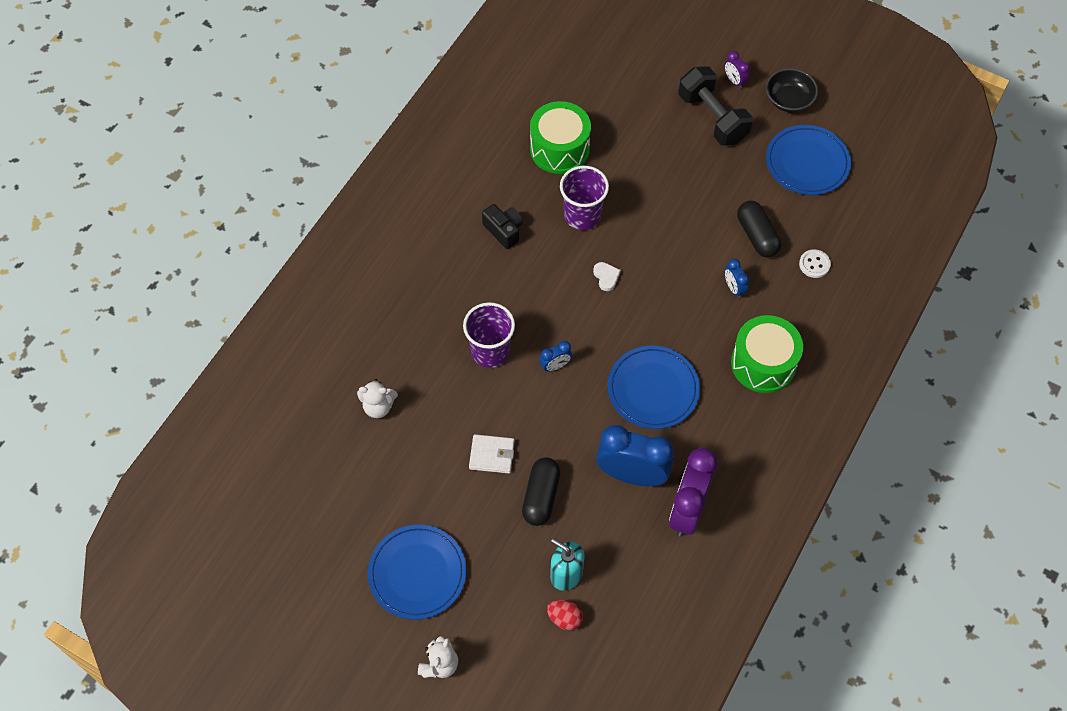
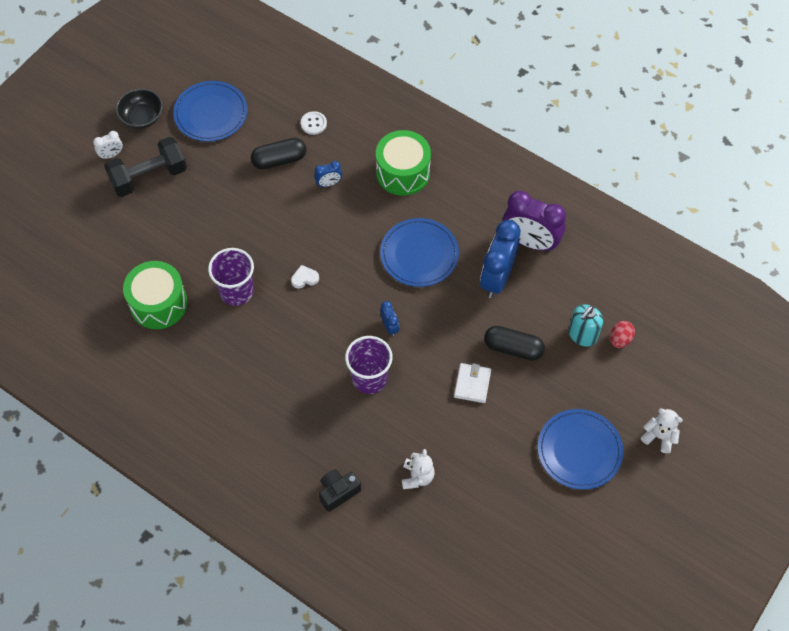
camera: 85 degrees left, 0 degrees up
(504, 230) = (242, 358): black camera -> black camera (338, 492)
(734, 81) = (111, 155): purple clock -> white clock

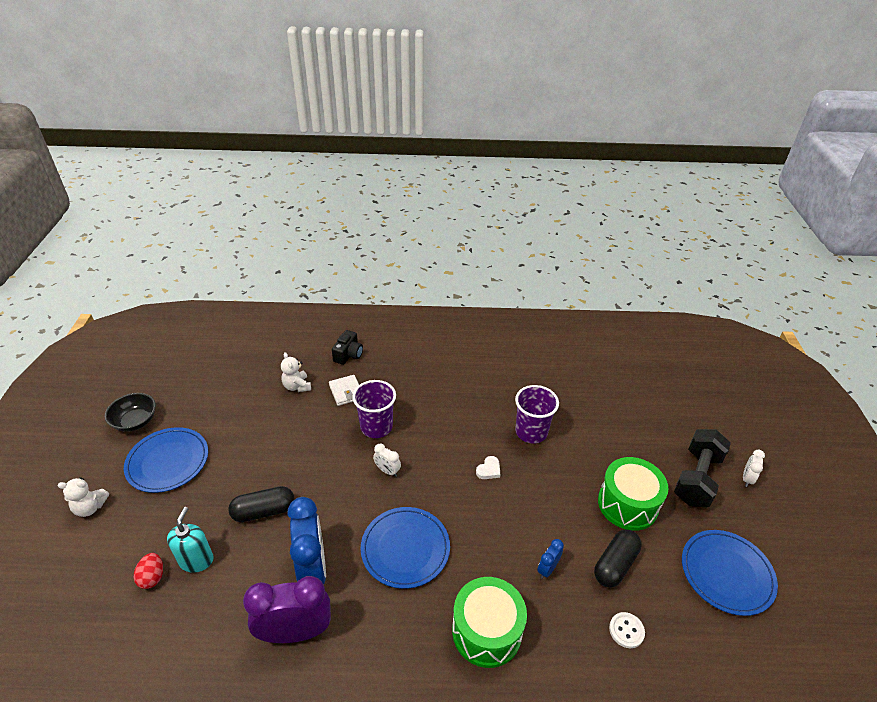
camera: 145 degrees right, 20 degrees down
(142, 117) = (773, 528): black bowl -> black bowl (135, 421)
(158, 303) = (575, 395): green drum -> green drum (627, 504)
(389, 327) = (387, 471): blue clock -> white clock
(472, 384) = (287, 464): white wallet -> white wallet (346, 392)

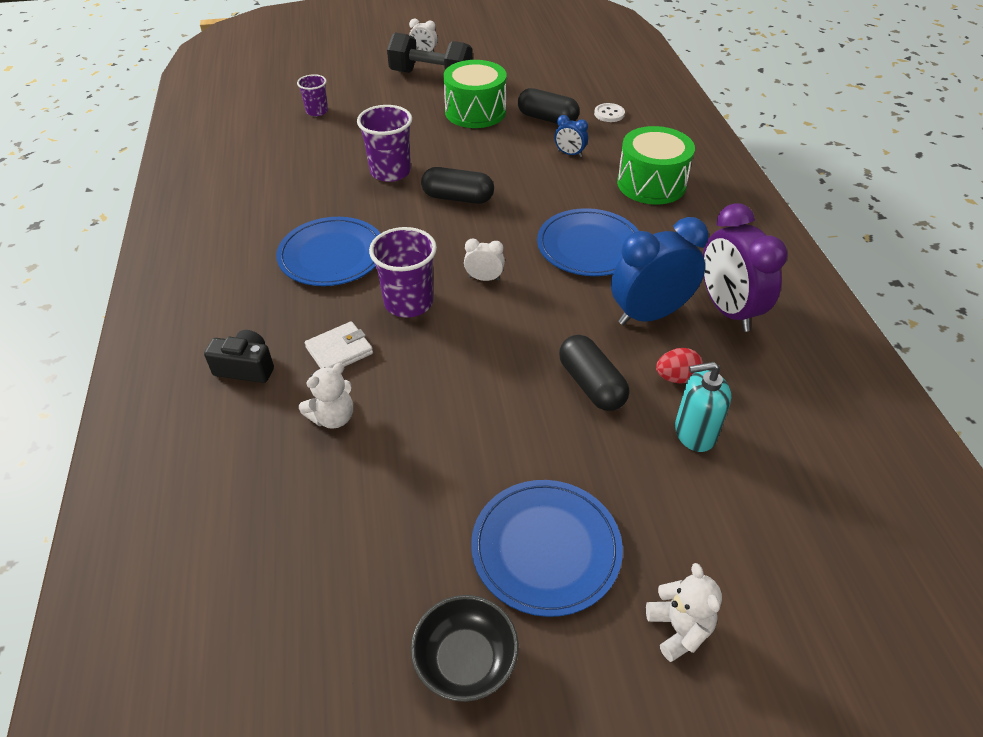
camera: 100 degrees left, 5 degrees up
(152, 577) = (742, 473): red egg -> red egg (676, 377)
(387, 471) = (484, 278): white clock -> white clock turned 105 degrees counterclockwise
(489, 470) = (458, 198): white heart -> black capsule
(625, 394) = (317, 111): none -> purple cup
(726, 573) = (531, 69): blue plate -> blue plate (332, 255)

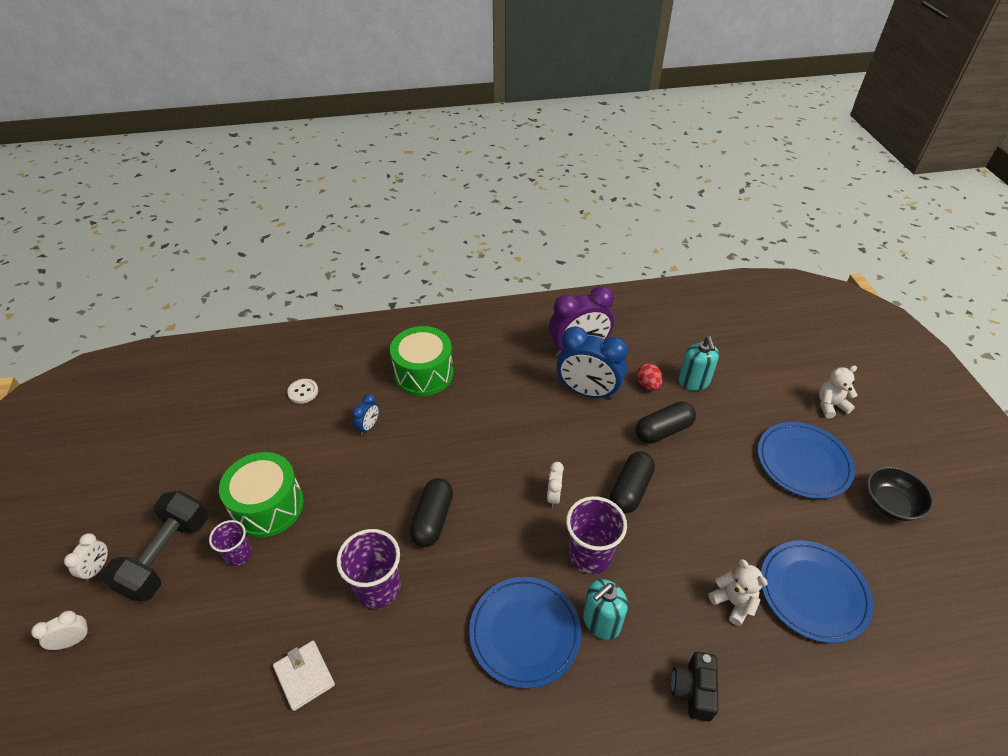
camera: 90 degrees left, 0 degrees up
(317, 111) = (216, 696): purple cup -> purple cup (238, 554)
(332, 306) = (601, 621): none -> turquoise soap dispenser
(339, 350) = (657, 607): white wallet -> white wallet (304, 676)
(370, 55) = (74, 640): none -> white clock
(547, 119) = (300, 441): black capsule -> black capsule (630, 489)
(589, 246) = (508, 421): blue plate -> blue plate (813, 592)
(649, 314) = (587, 392): blue clock -> blue clock turned 45 degrees counterclockwise

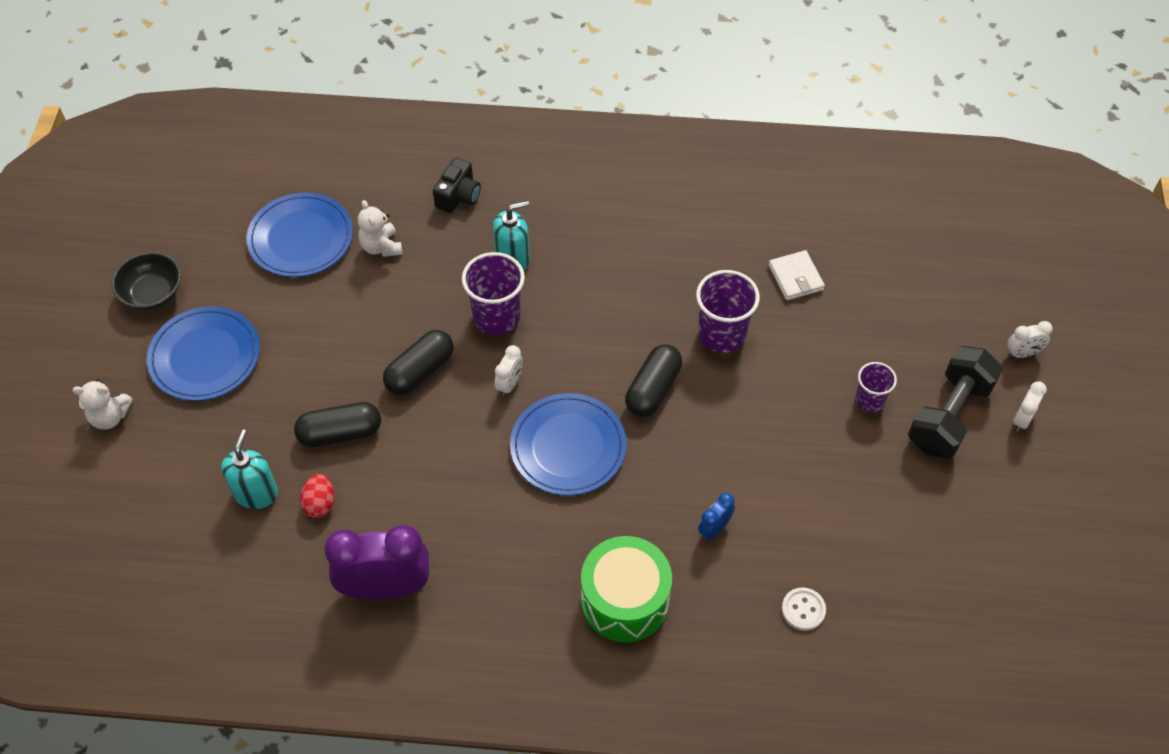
camera: 165 degrees left, 10 degrees up
(268, 506) = (841, 447): green drum -> none
(525, 632) = (587, 266): blue plate -> blue plate (568, 447)
(587, 392) = (406, 512): blue clock -> none

